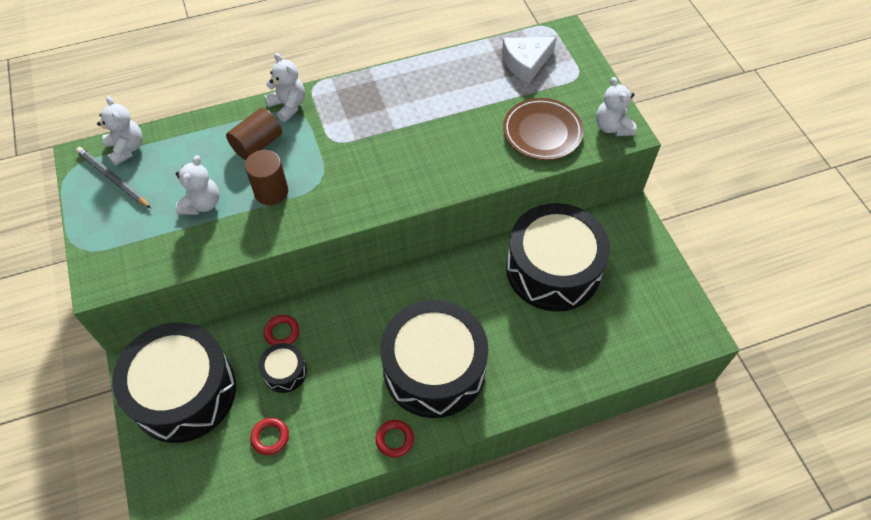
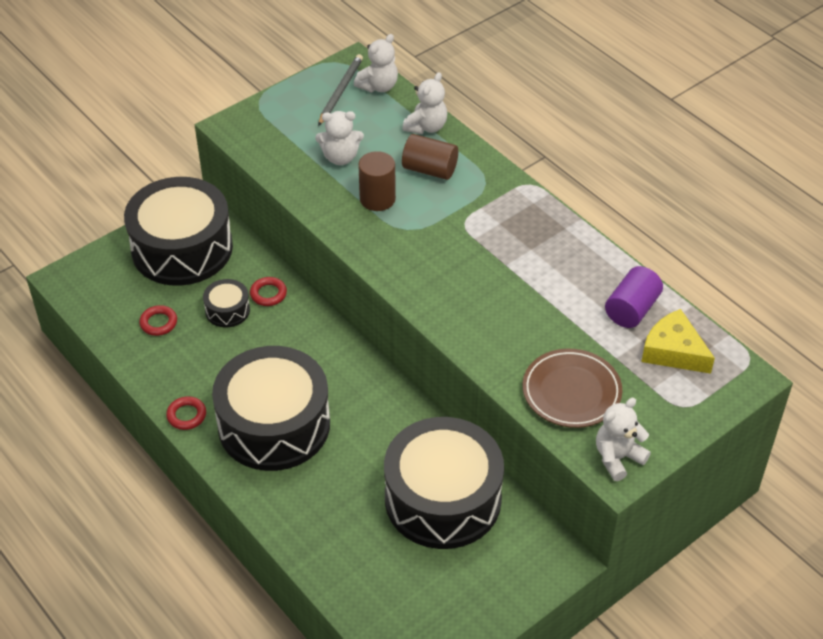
camera: 70 degrees right, 10 degrees down
(288, 105) = (491, 174): white teddy bear -> white teddy bear (426, 127)
(476, 71) = (631, 309): none -> purple cylinder
(526, 63) = (673, 351): white cheese -> yellow cheese

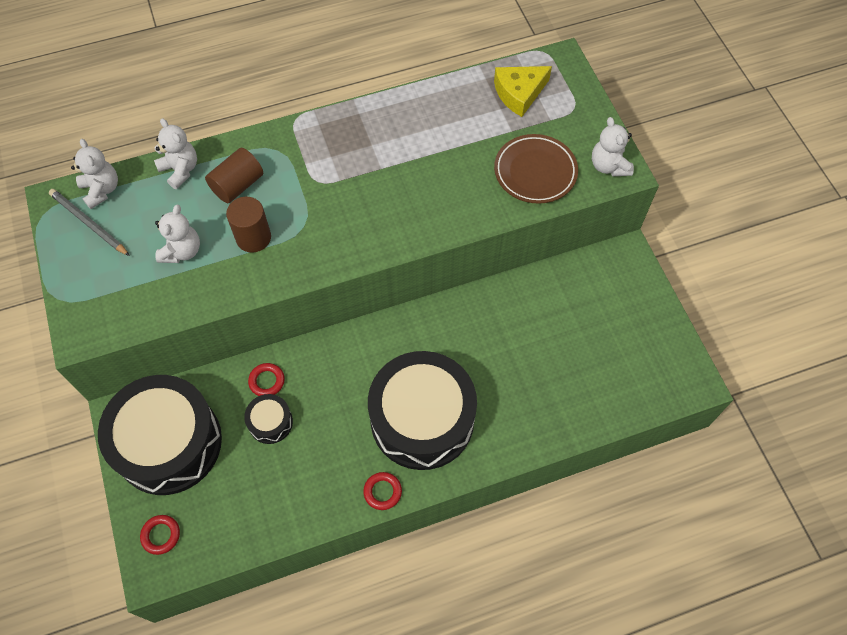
camera: 70 degrees left, 15 degrees up
(158, 323) = (257, 489): red ring -> red ring (161, 535)
(443, 499) = (545, 314): black drum -> none
(631, 309) = (466, 103): purple cylinder -> none

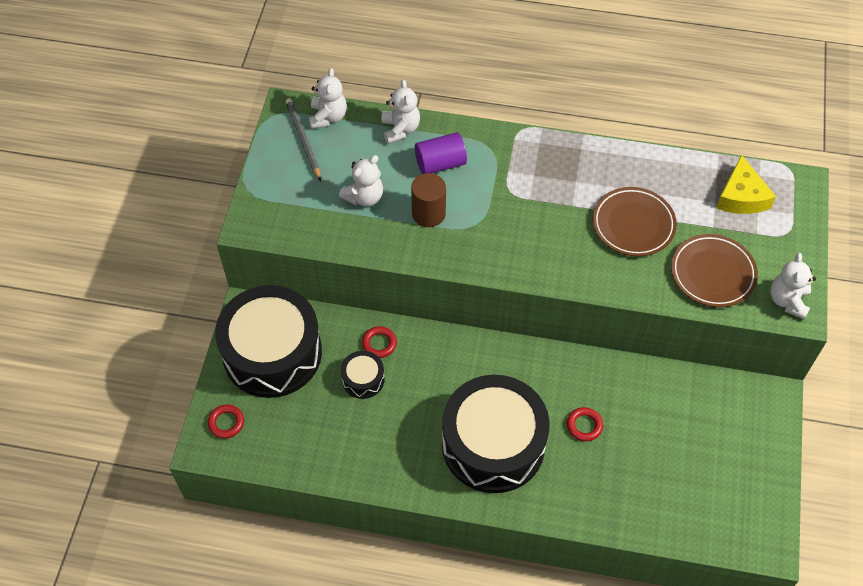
camera: 30 degrees right, 5 degrees down
(237, 185) = (440, 163): brown cylinder -> purple cylinder
(382, 492) = (423, 486): red ring -> red ring (584, 425)
(444, 161) = (633, 225): none -> brown plate
(519, 93) = (741, 196): yellow cheese -> yellow cheese turned 90 degrees counterclockwise

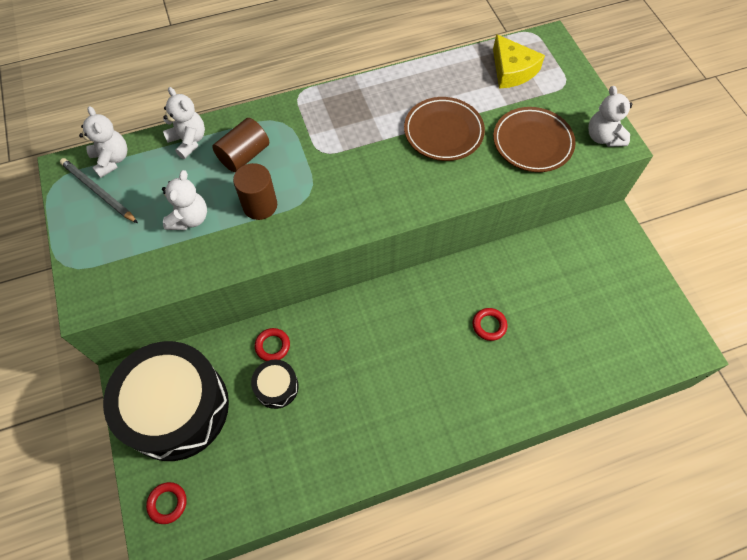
camera: 30 degrees left, 5 degrees up
(440, 163) = (244, 155): purple cylinder -> brown cylinder
(493, 444) = (425, 384): black drum -> none

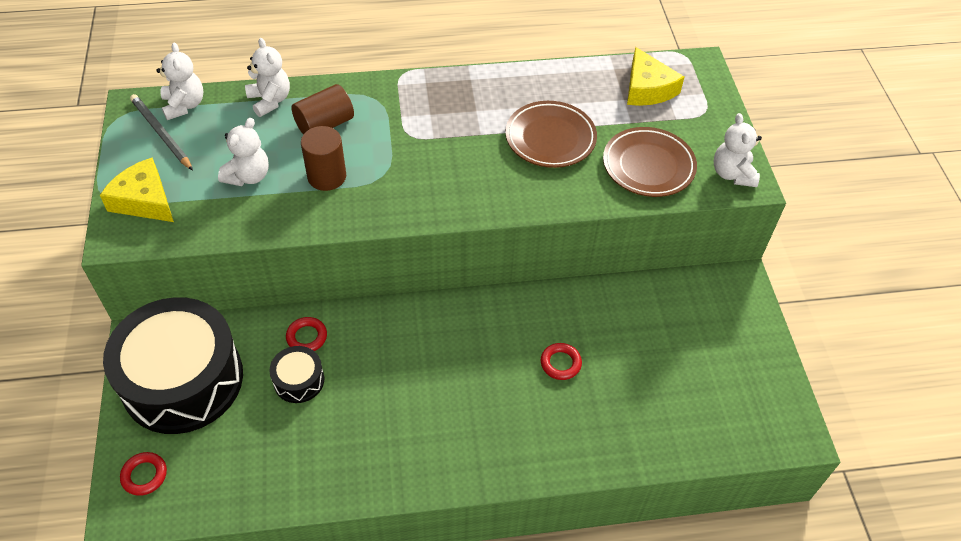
camera: 10 degrees right, 10 degrees down
(101, 260) = (144, 200): none -> yellow cheese

